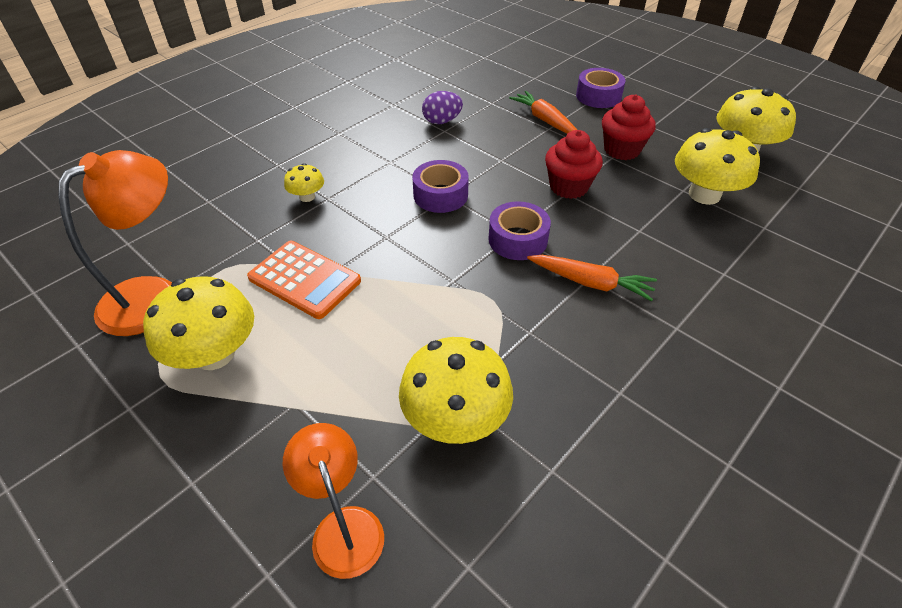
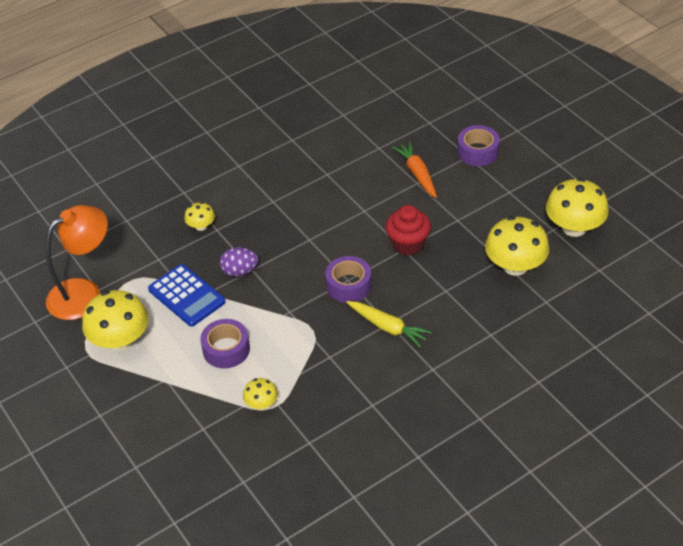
camera: 15 degrees right, 0 degrees up
(304, 280) = (186, 296): orange calculator -> blue calculator
(343, 526) = (180, 451): orange lamp -> none
(440, 195) = (303, 238): purple tape -> purple tape (226, 349)
(442, 121) = (328, 164): purple egg -> purple egg (240, 271)
(455, 418) = (261, 403): yellow mushroom -> yellow mushroom, size x0.51
(591, 283) = (388, 327): orange carrot -> yellow carrot
(621, 150) = (469, 213): red cupcake -> none

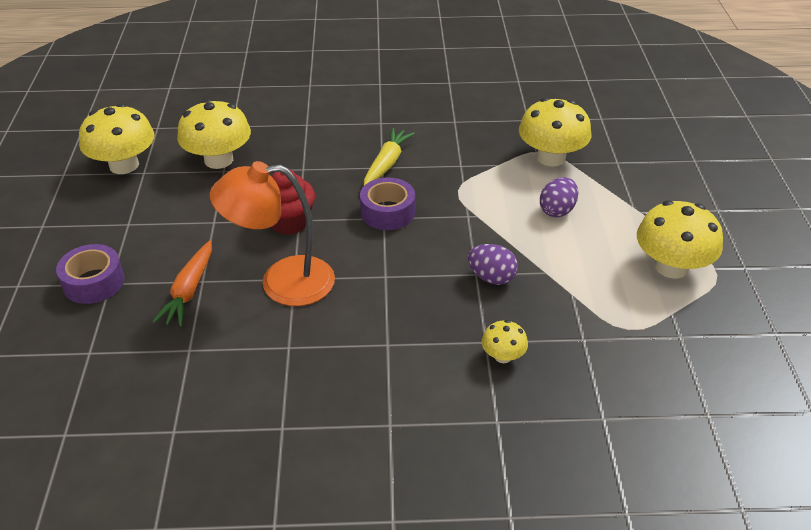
camera: 150 degrees left, 5 degrees down
(84, 293) = (700, 339): orange lamp -> orange lamp (282, 282)
(186, 296) = (570, 279): blue calculator -> none
(226, 349) = (557, 210): purple tape -> purple egg
(261, 403) = (551, 157): yellow mushroom -> yellow mushroom, size x1.98
(388, 327) = (386, 164): yellow carrot -> yellow carrot turned 45 degrees clockwise

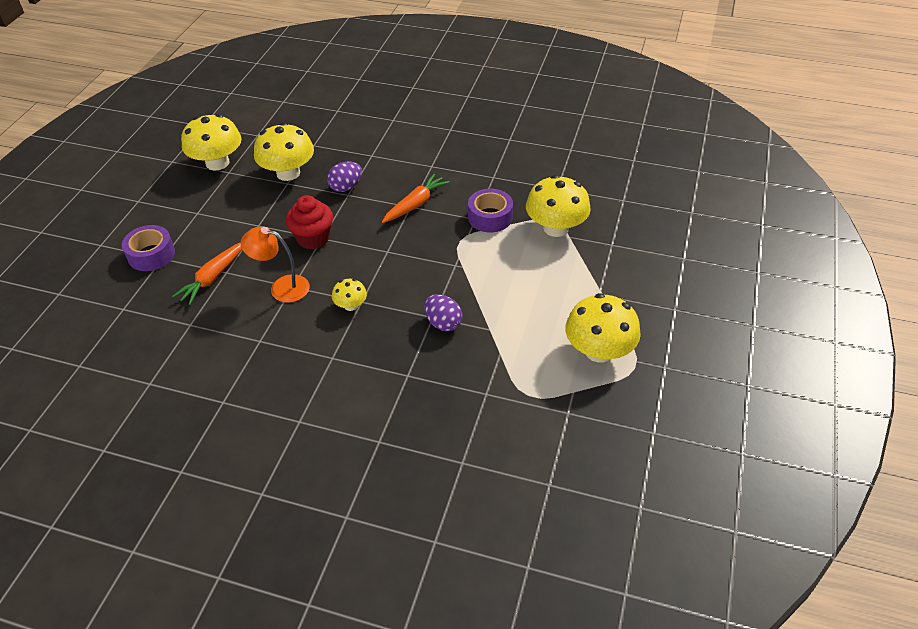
camera: 20 degrees right, 5 degrees up
(282, 282) = (282, 287): orange lamp -> orange lamp, size x0.66
(386, 164) = (415, 204): yellow carrot -> orange carrot
(387, 212) = (393, 247): purple tape -> purple tape (490, 217)
(503, 356) = (414, 390): yellow mushroom -> yellow mushroom (351, 305)
(557, 210) = (532, 277): purple egg -> purple egg (346, 187)

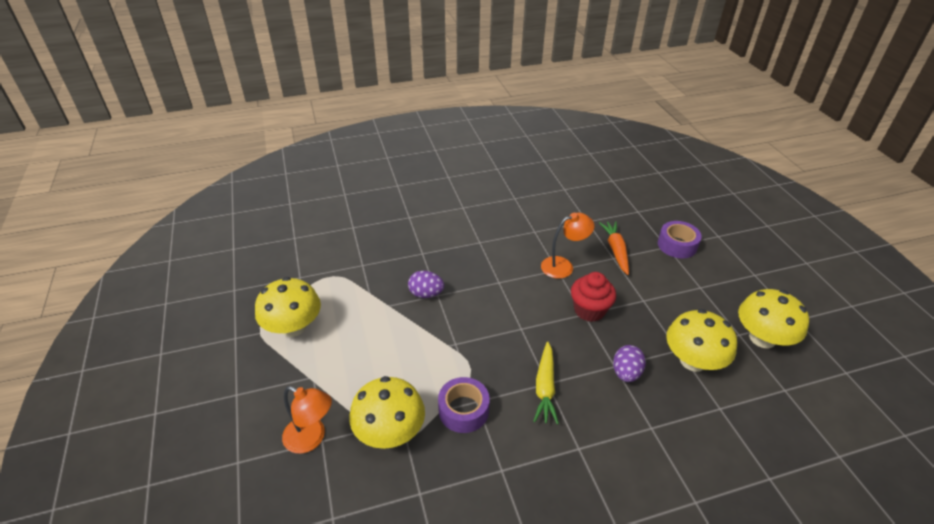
camera: 145 degrees right, 5 degrees down
(351, 305) = (503, 276): yellow mushroom -> none
(415, 204) = (545, 387): orange carrot -> yellow carrot
(619, 249) = (311, 438): none -> orange lamp

